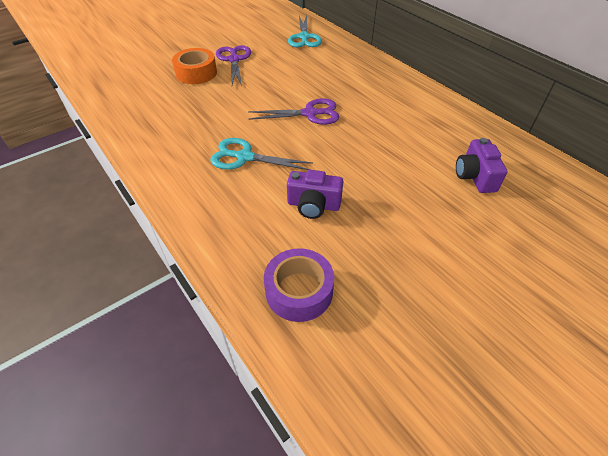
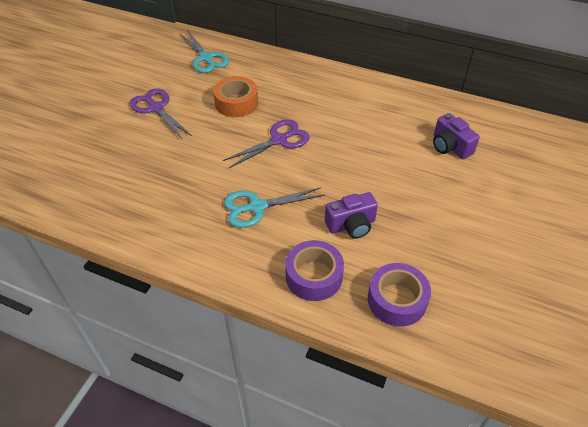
camera: 30 degrees left, 0 degrees up
(196, 73) = (129, 137): orange tape -> orange tape (236, 103)
(241, 233) = (314, 276): none -> purple tape

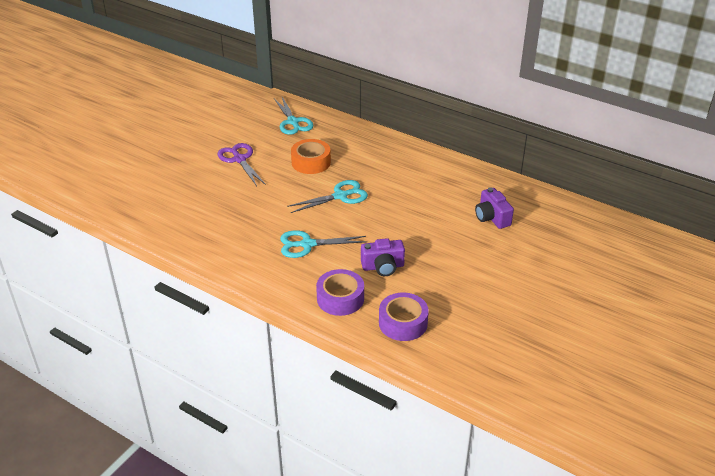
camera: 10 degrees right, 10 degrees down
(279, 140) = (340, 196): purple scissors -> turquoise scissors

